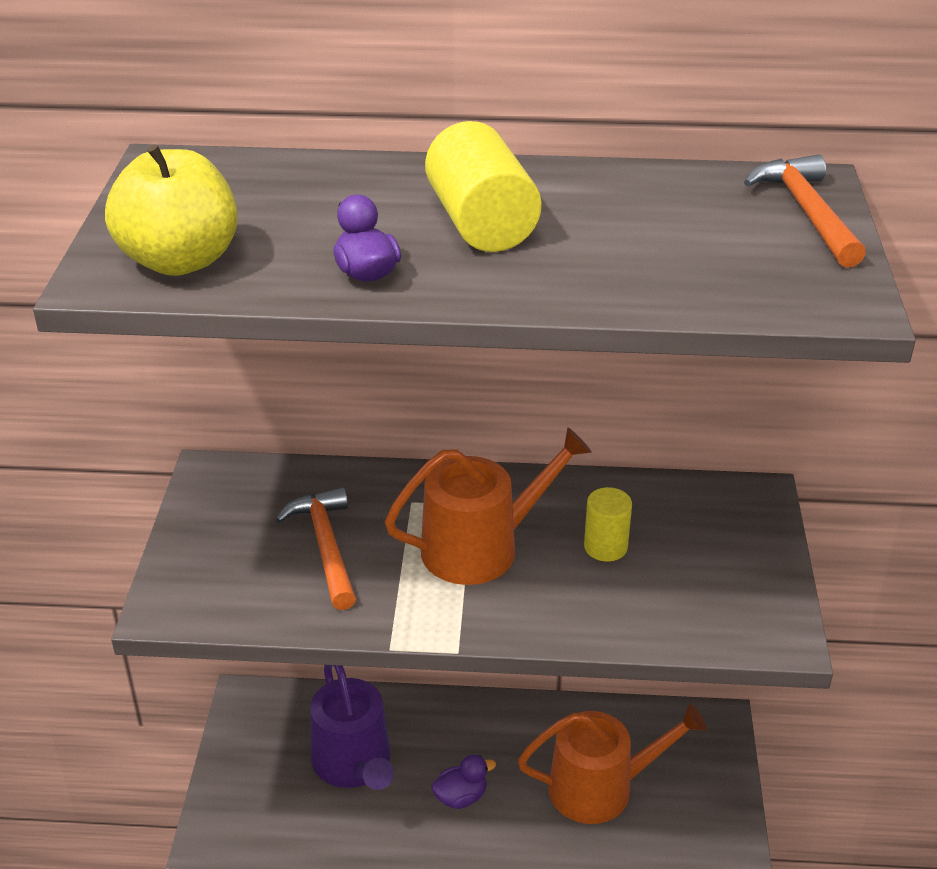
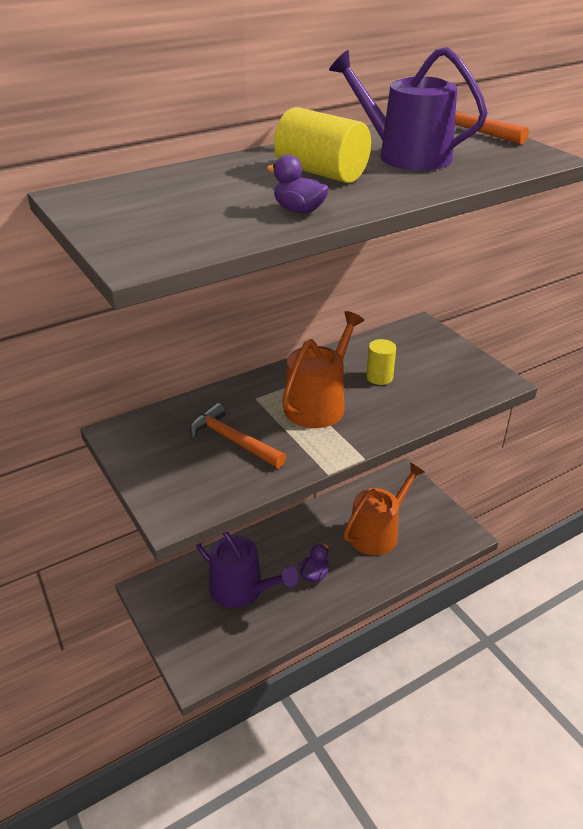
camera: 35 degrees left, 0 degrees up
(180, 261) = (173, 237): yellow apple -> none
(638, 231) = (405, 155): none -> purple watering can

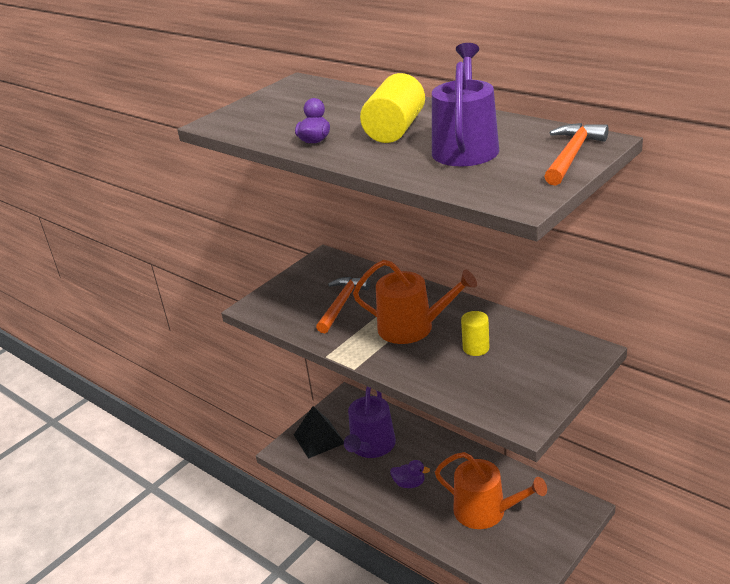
camera: 75 degrees right, 5 degrees down
(198, 633) = (319, 438): none -> black pyramid

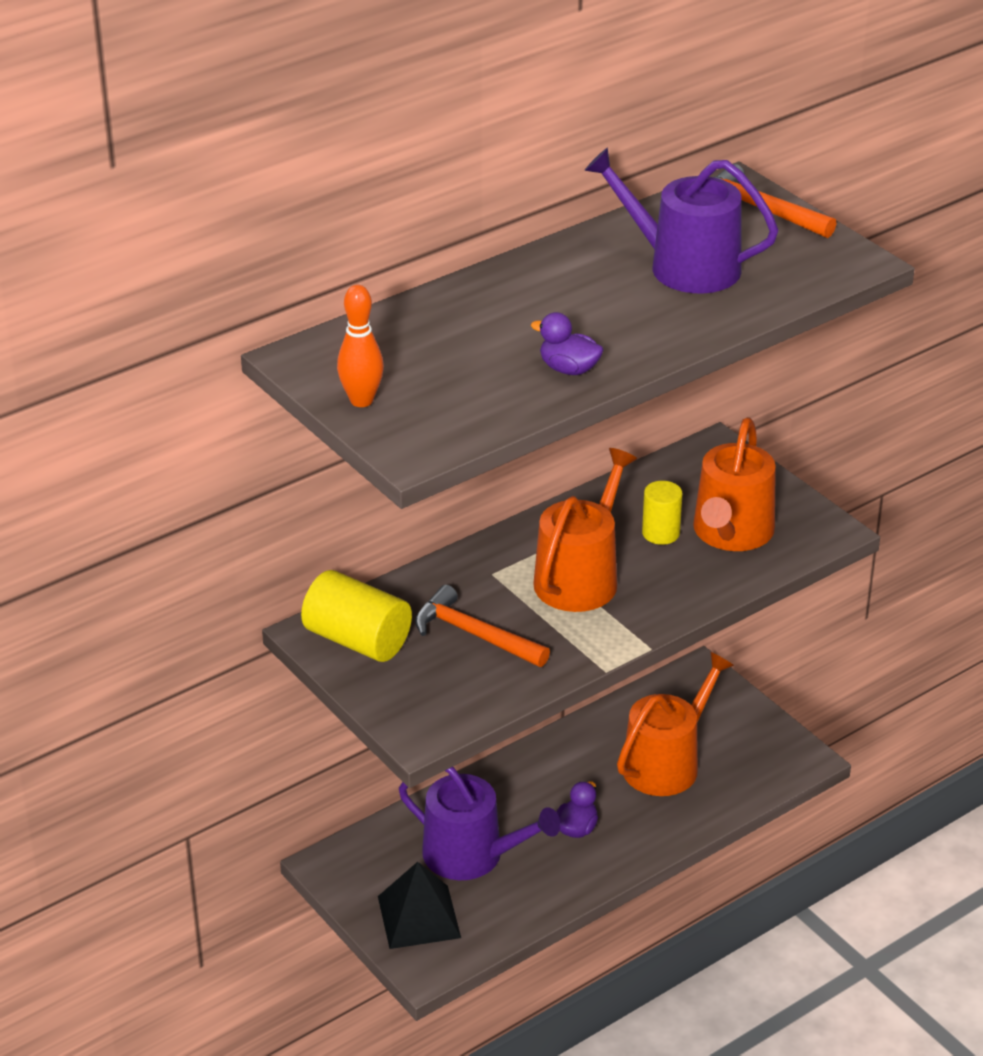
camera: 80 degrees left, 5 degrees up
(260, 102) = (361, 400): none -> orange bowling pin
(395, 130) = (584, 304): yellow cylinder -> yellow cylinder (357, 640)
(493, 377) = (731, 533): none -> orange watering can

